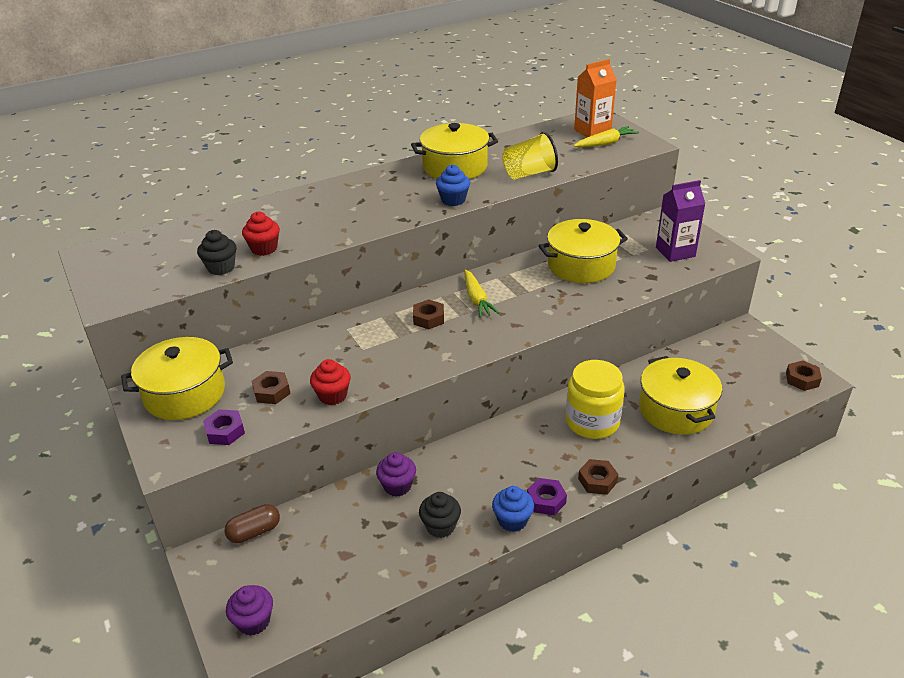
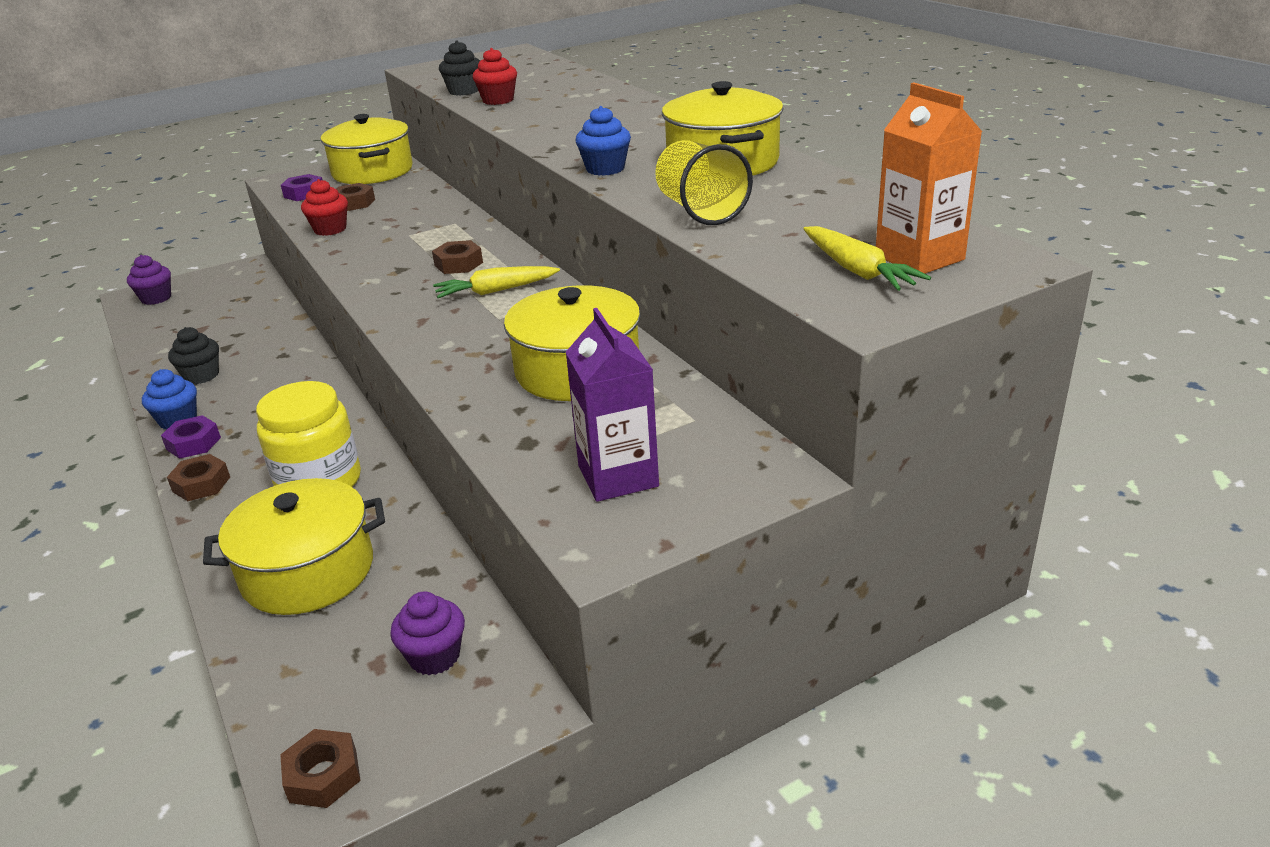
camera: 90 degrees right, 5 degrees down
(254, 532) = (261, 284): brown capsule -> none
(397, 486) = (278, 346): purple cupcake -> purple cupcake (434, 656)

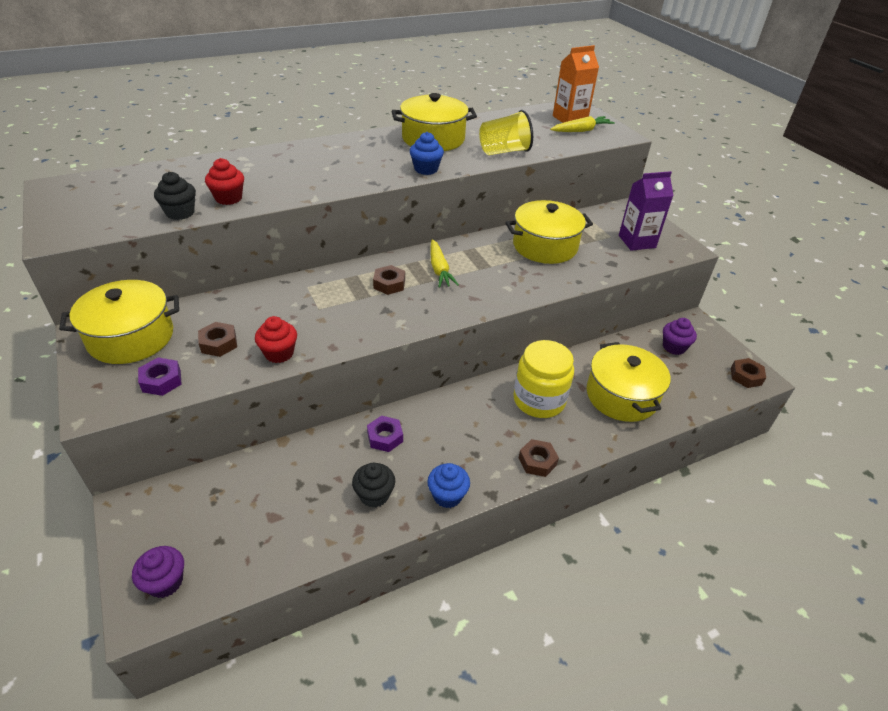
camera: 90 degrees left, 10 degrees up
(193, 443) = (484, 477): purple nut -> purple nut (385, 437)

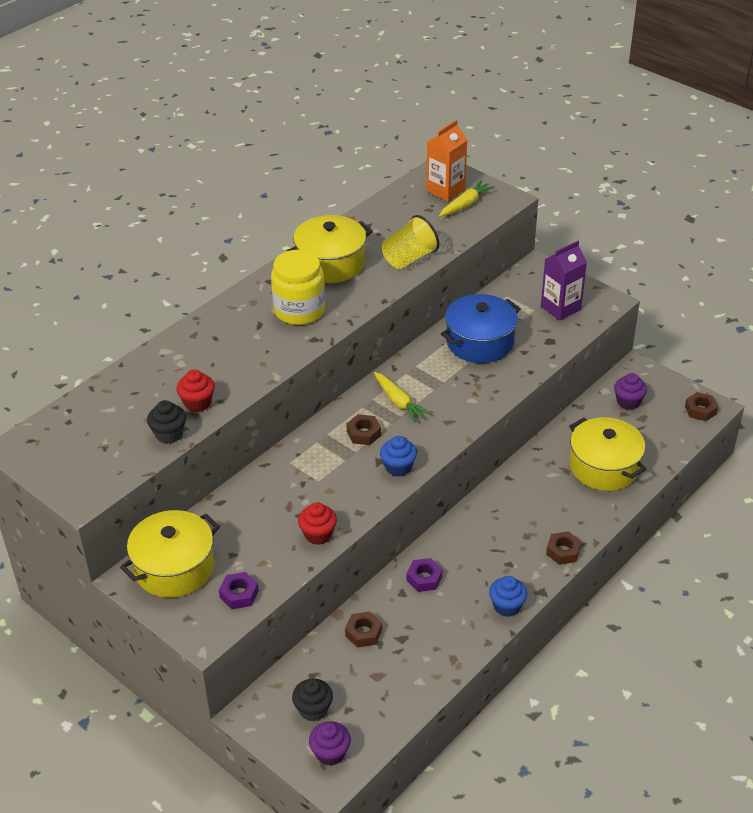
camera: 20 degrees left, 0 degrees up
(219, 343) = (258, 545): brown nut -> brown nut (363, 633)
(374, 495) = (447, 628): black cupcake -> black cupcake (313, 709)
(426, 169) = (351, 306): blue cupcake -> blue cupcake (398, 467)
(539, 400) = (536, 496): yellow jar -> yellow jar (299, 310)
(545, 246) = (480, 342): yellow pot -> blue pot

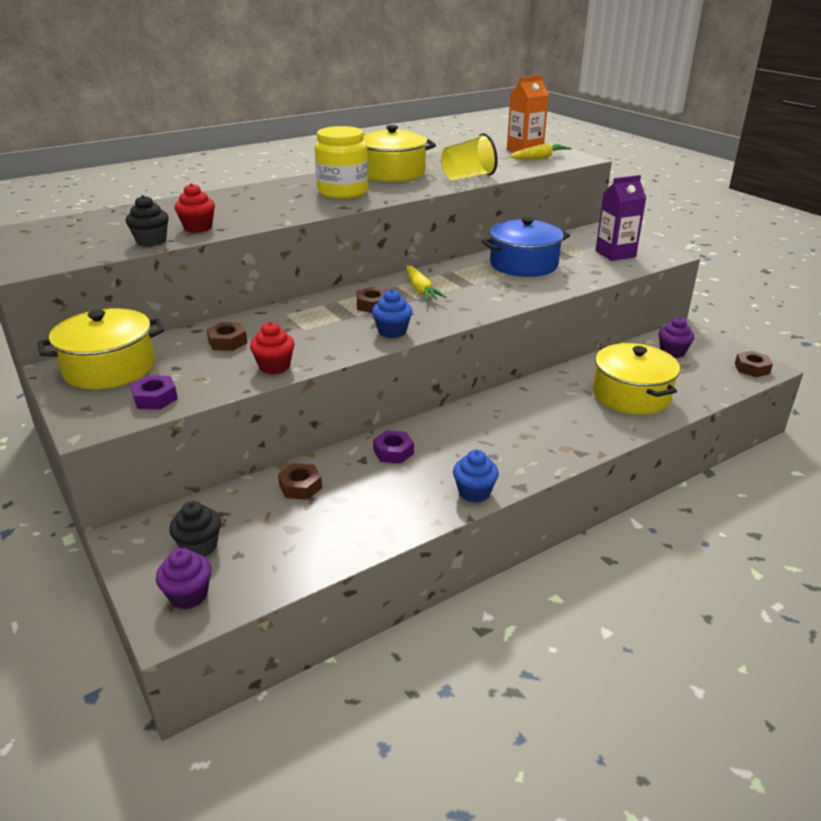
camera: 15 degrees right, 10 degrees down
(563, 551) = (560, 455): brown nut -> brown nut (227, 342)

